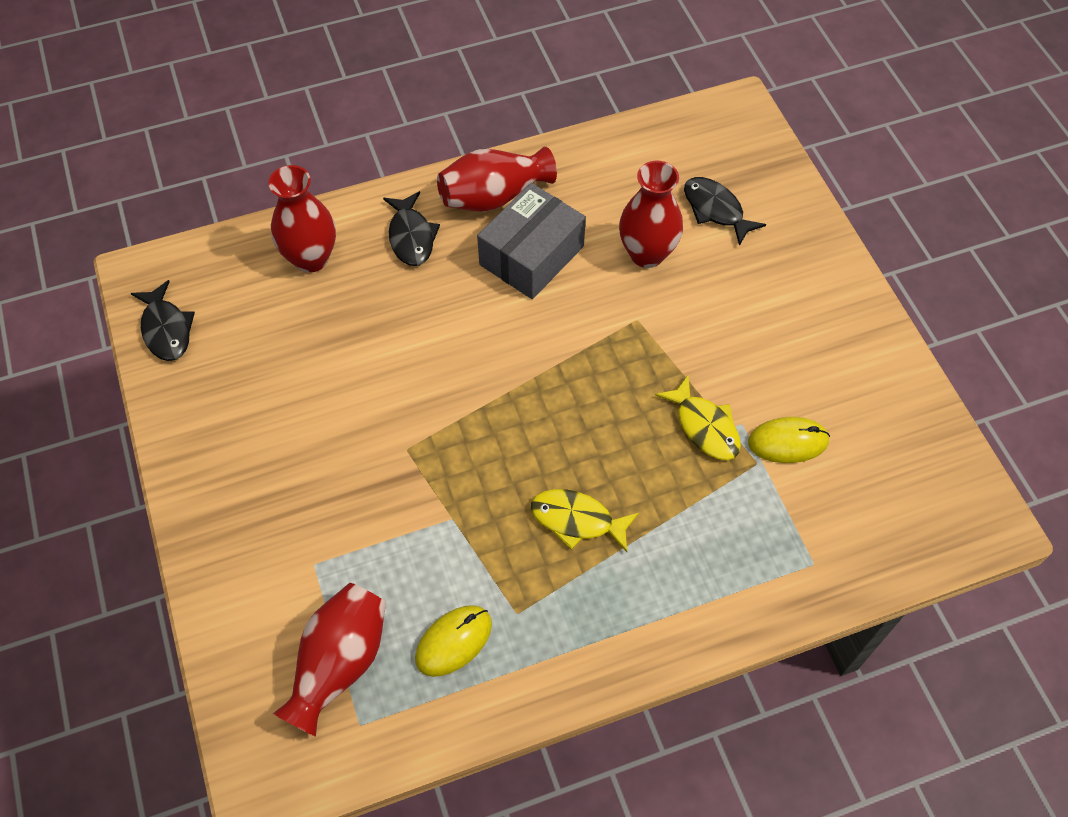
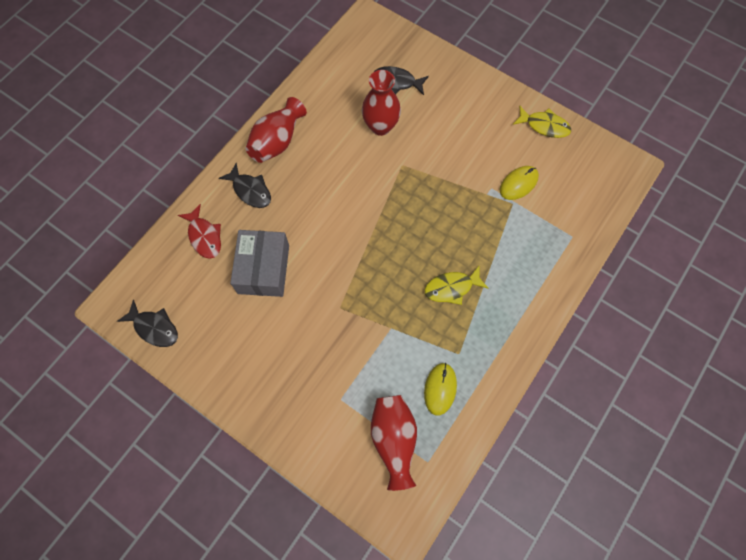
camera: 35 degrees left, 10 degrees up
(311, 258) = (204, 236): red vase -> red fish
(531, 255) = (322, 162): grey box -> grey box (263, 269)
(704, 426) = (475, 200): yellow fish -> yellow fish (544, 126)

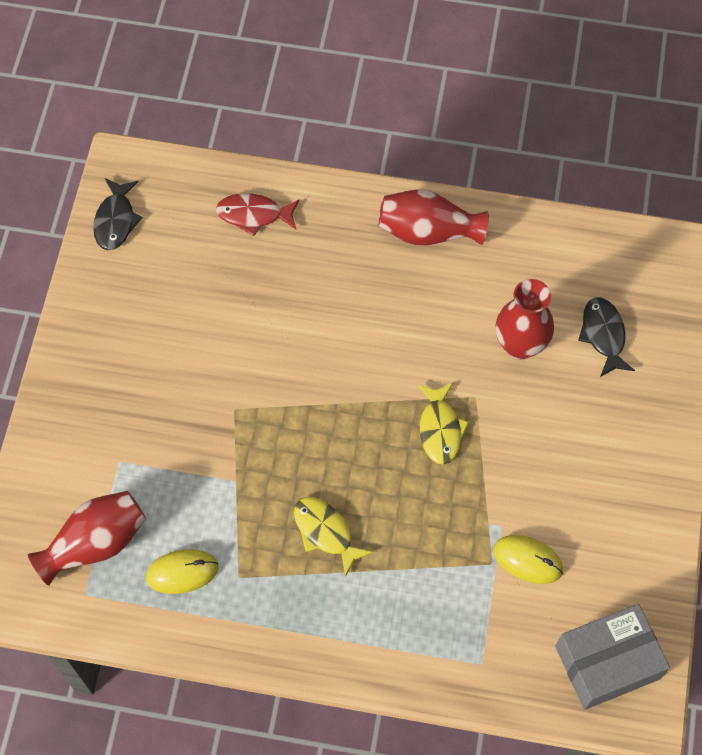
camera: 65 degrees right, 5 degrees down
(204, 236) = (254, 215): red fish -> red fish turned 60 degrees clockwise
(250, 190) = (341, 234): black fish -> none
(263, 269) = (243, 300): grey box -> grey box (607, 662)
(544, 126) = (644, 561): yellow fish -> yellow fish (440, 429)

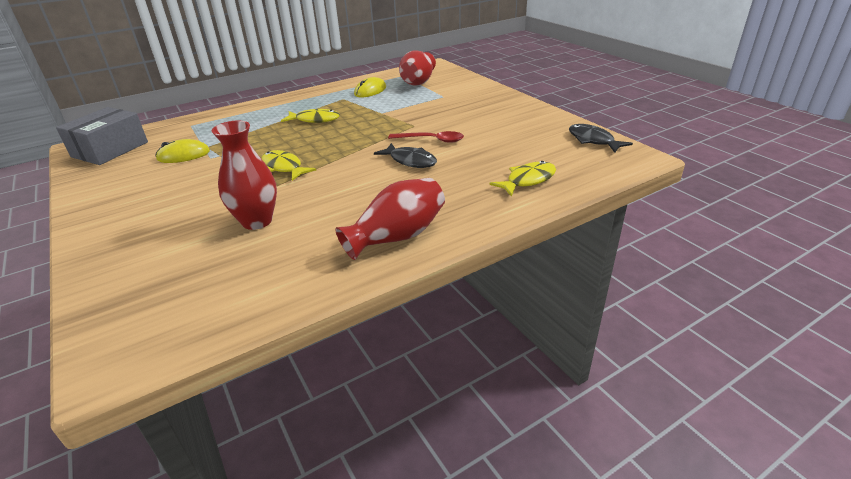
camera: 140 degrees right, 30 degrees down
(253, 358) = (431, 140): none -> red spoon
(254, 215) = (528, 180): red fish -> yellow fish
(603, 335) = (183, 259): black fish -> black fish (410, 161)

